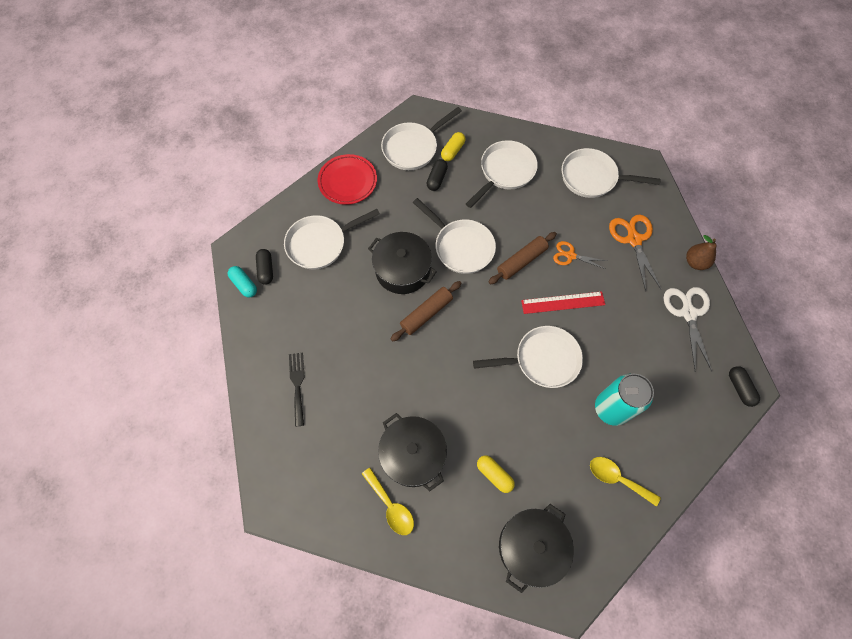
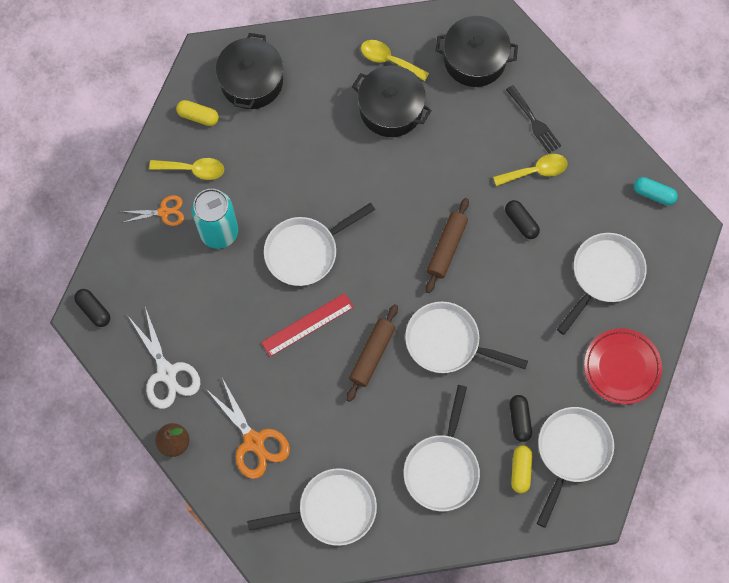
camera: 155 degrees right, 5 degrees up
(266, 270) = (642, 220): black capsule -> black capsule (521, 222)
(322, 343) = (535, 171): none -> yellow spoon
(402, 270) = (497, 285): black pot -> black pot (474, 59)
(494, 475) = (308, 124): yellow capsule -> yellow capsule (198, 116)
(570, 256) = (319, 386): orange scissors -> orange scissors (163, 212)

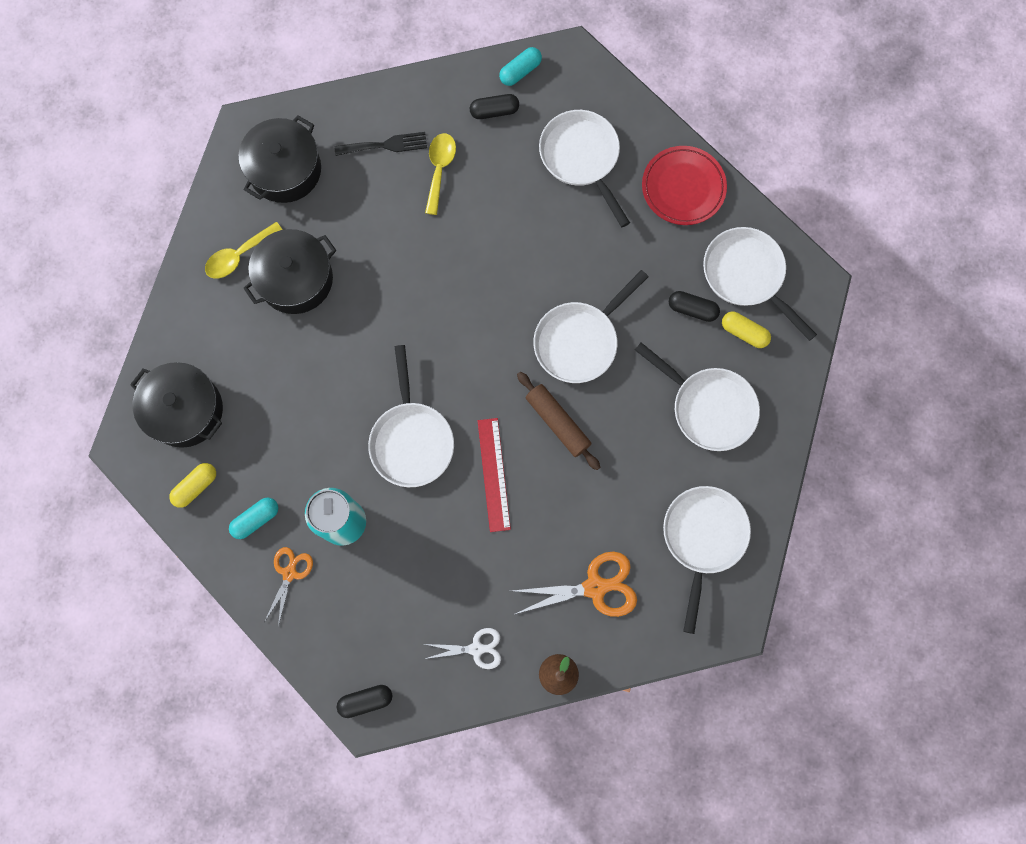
camera: 65 degrees left, 5 degrees up
(167, 372) = (476, 648): white scissors -> white scissors, size x0.62
(193, 169) = (256, 519): yellow spoon -> turquoise capsule
(446, 248) = (478, 295): brown rolling pin -> none
(521, 222) = (487, 209): black capsule -> black capsule (494, 111)

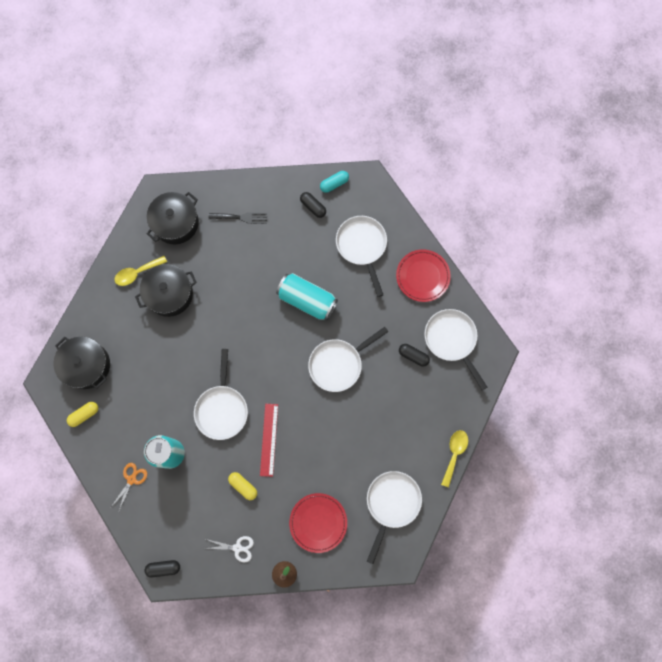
camera: 10 degrees right, 0 degrees up
(256, 519) = (117, 442): turquoise capsule -> none
(439, 169) = (272, 239): yellow spoon -> yellow spoon (454, 454)
(494, 111) = (313, 207): black capsule -> black capsule turned 45 degrees clockwise
(512, 253) = (307, 300): none -> turquoise can
(557, 422) = (315, 414): brown rolling pin -> none
(595, 587) = (318, 522): orange scissors -> red plate
(708, 407) = (411, 421): white pan -> none
(744, 332) = (443, 376): yellow capsule -> yellow capsule (243, 486)

